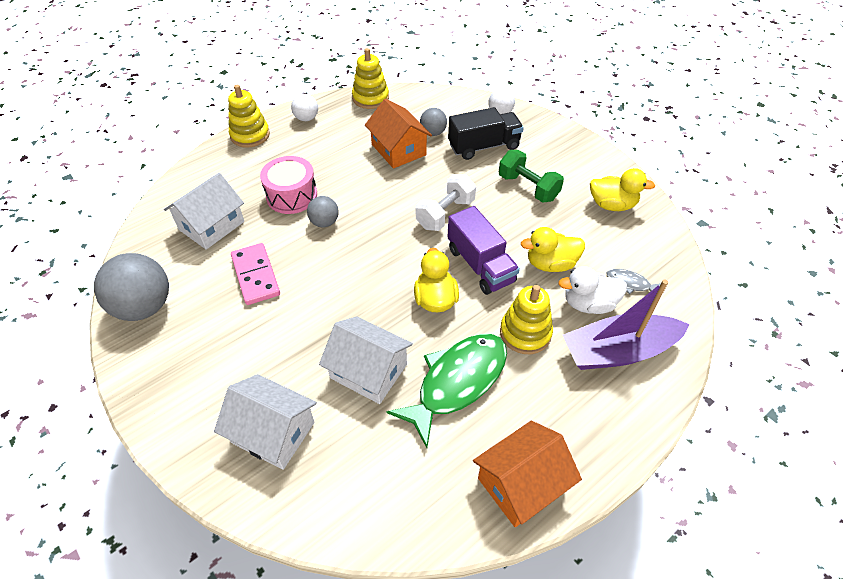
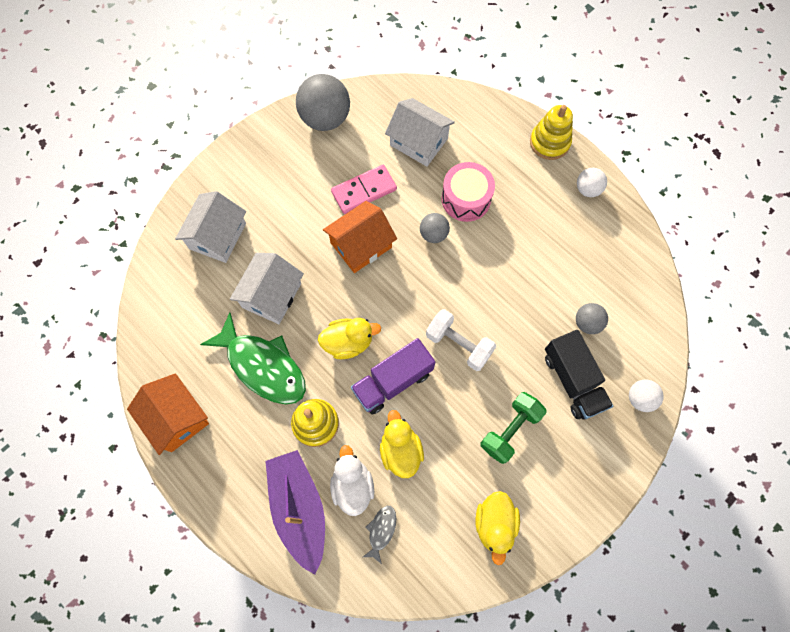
camera: 85 degrees right, 20 degrees up
(370, 98) = (638, 249): yellow stacking toy -> none
(398, 150) = (551, 289): orange house -> orange house (361, 245)

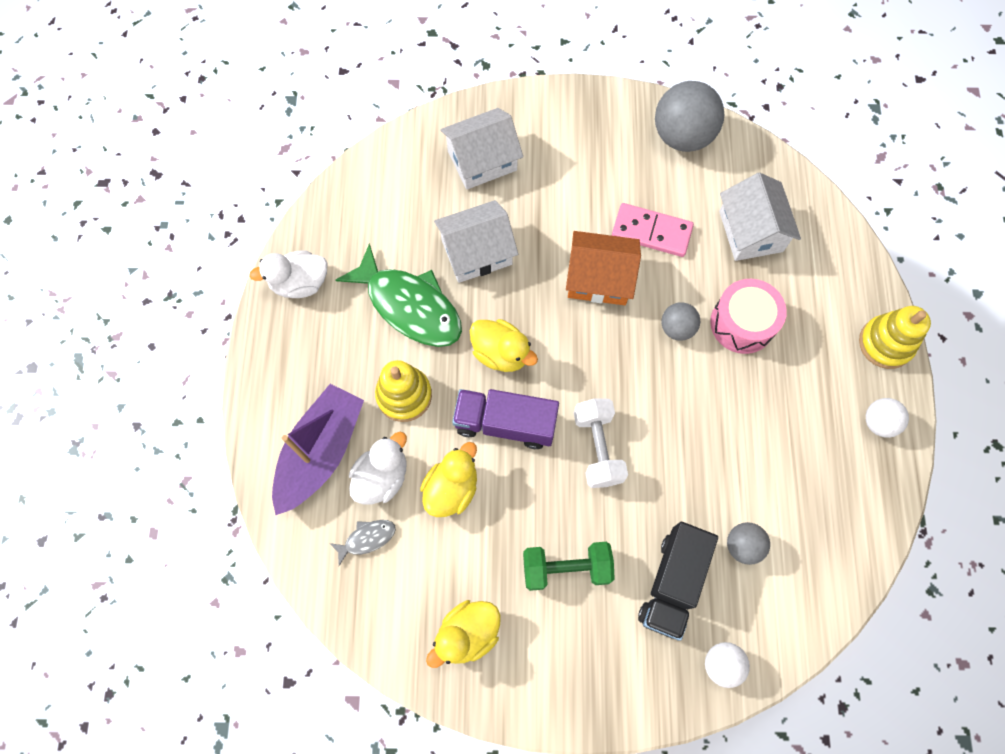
camera: 45 degrees right, 0 degrees up
(176, 418) = (300, 283): orange house -> white duck
(263, 366) = (410, 306): green fish -> green fish turned 45 degrees counterclockwise

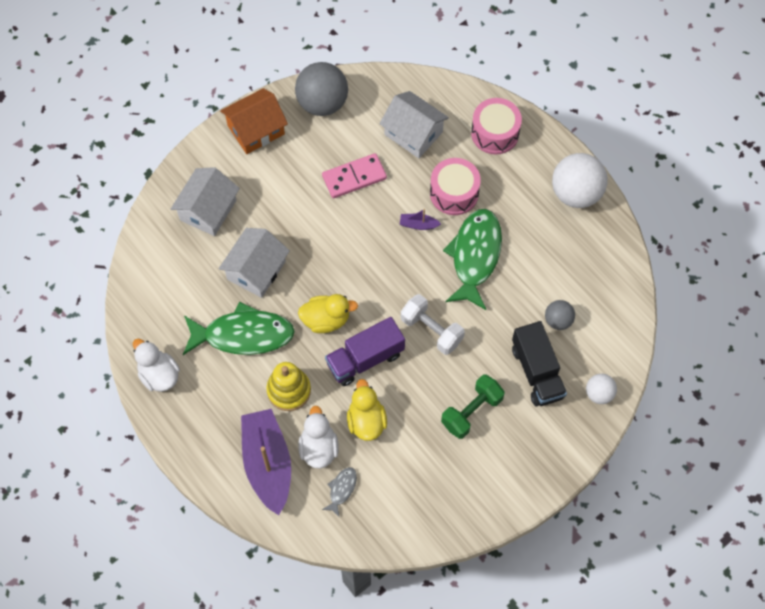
camera: 40 degrees left, 5 degrees down
(300, 283) = (159, 375): white duck -> white duck turned 105 degrees clockwise
(467, 634) = (447, 493): yellow duck -> none
(599, 278) = (346, 229): orange house -> orange house (256, 130)
(677, 328) = (418, 225): grey ball -> purple boat
(709, 406) = (475, 256): none -> green fish
(839, 293) = (495, 133): none -> pink drum
(878, 422) = (576, 193): white ball -> white ball, size x1.89
(885, 343) = (544, 144): yellow stacking toy -> none

